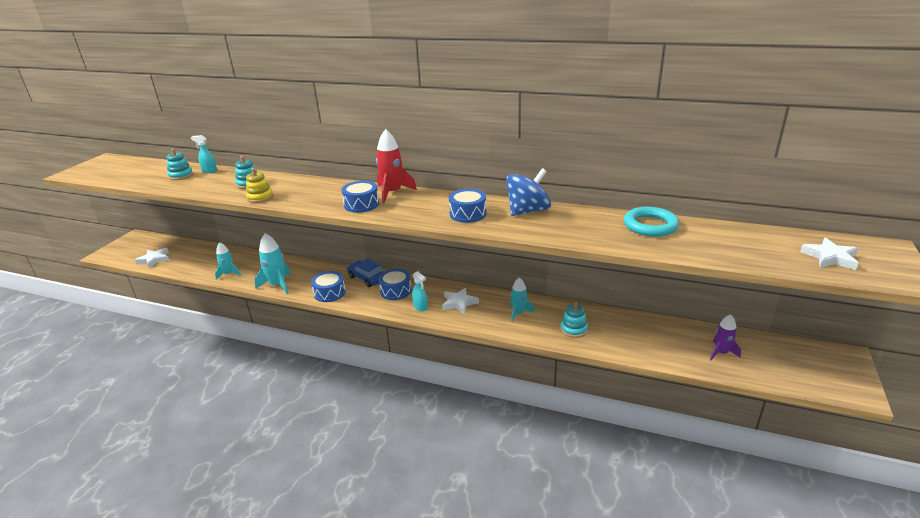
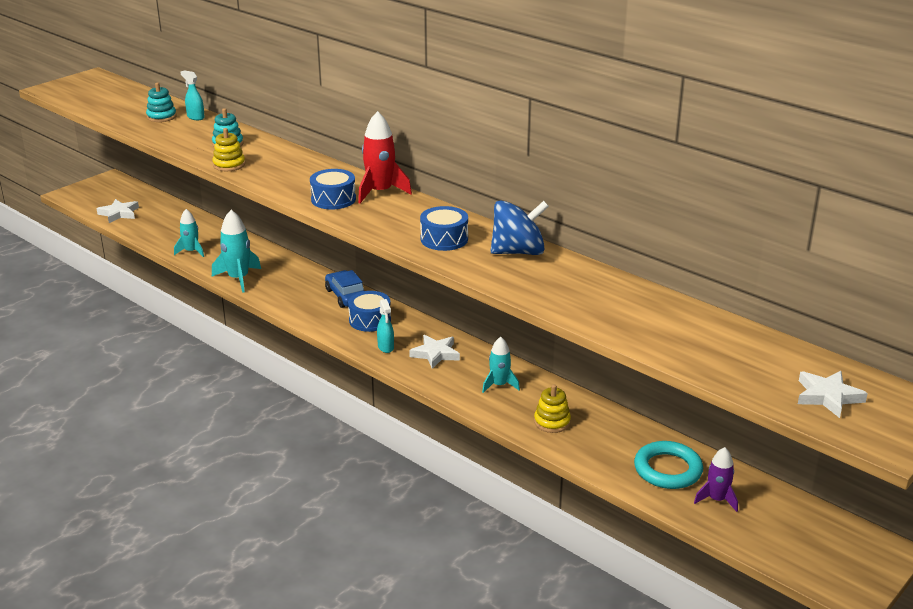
camera: 20 degrees right, 0 degrees up
(329, 293) = (291, 303): blue drum -> none
(573, 329) = (552, 422): turquoise stacking toy -> yellow stacking toy
(650, 226) = (648, 305): turquoise ring -> turquoise ring (668, 469)

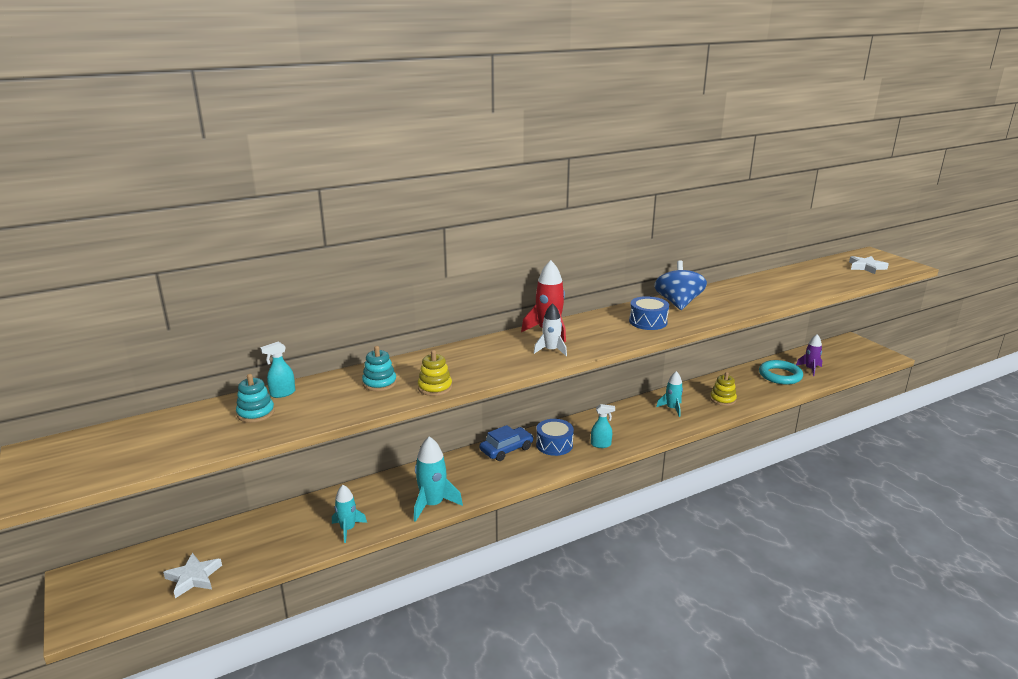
camera: 70 degrees left, 5 degrees down
(333, 199) = (551, 350): blue drum -> white rocket
(346, 296) = (506, 449): blue car -> blue car turned 150 degrees clockwise
(435, 354) = (620, 425): white star -> none

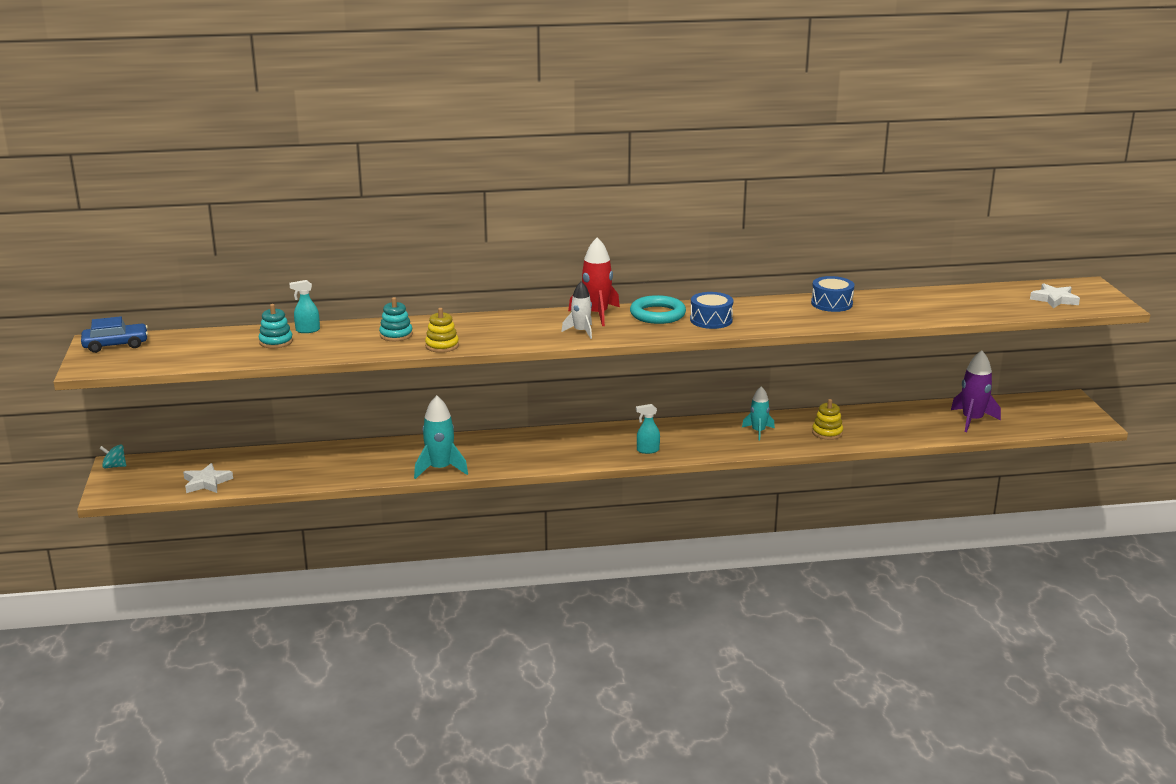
camera: 20 degrees right, 0 degrees up
(73, 580) = (114, 466): none -> turquoise spinning top
(348, 529) = (352, 473): turquoise rocket -> none
(506, 449) = (546, 438): blue car -> blue car (116, 345)
(554, 445) = (598, 442): blue drum -> blue drum (831, 303)
(601, 444) = (647, 450): turquoise spray bottle -> turquoise spray bottle turned 150 degrees clockwise
(678, 303) = (767, 307): blue spinning top -> none
(780, 375) = (925, 421): turquoise ring -> turquoise ring (657, 314)
(810, 369) = (972, 420): purple rocket -> purple rocket, size x1.55

